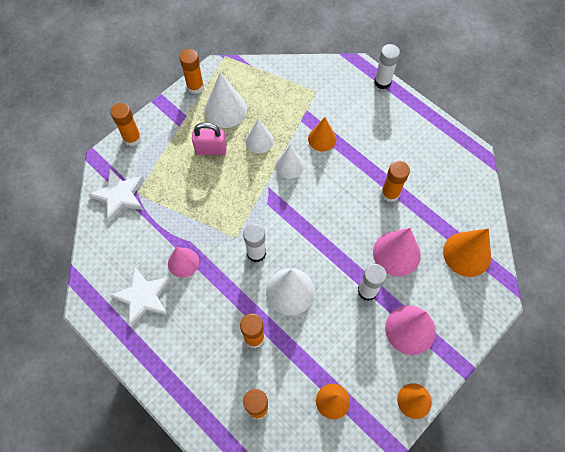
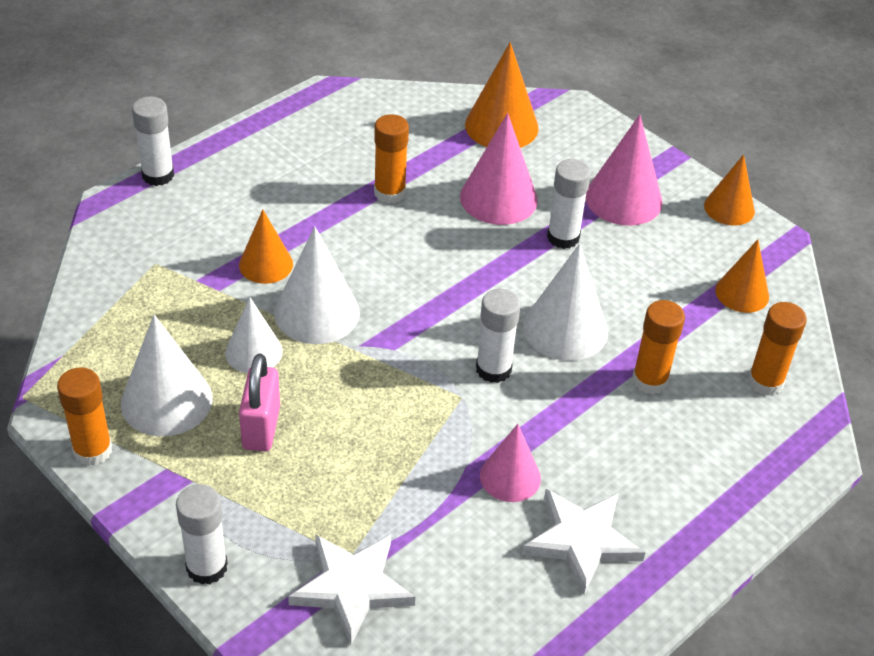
camera: 90 degrees left, 20 degrees down
(132, 138) = (207, 567): orange glue stick -> white glue stick
(289, 165) = (317, 312): white cone -> white cone, size x1.53

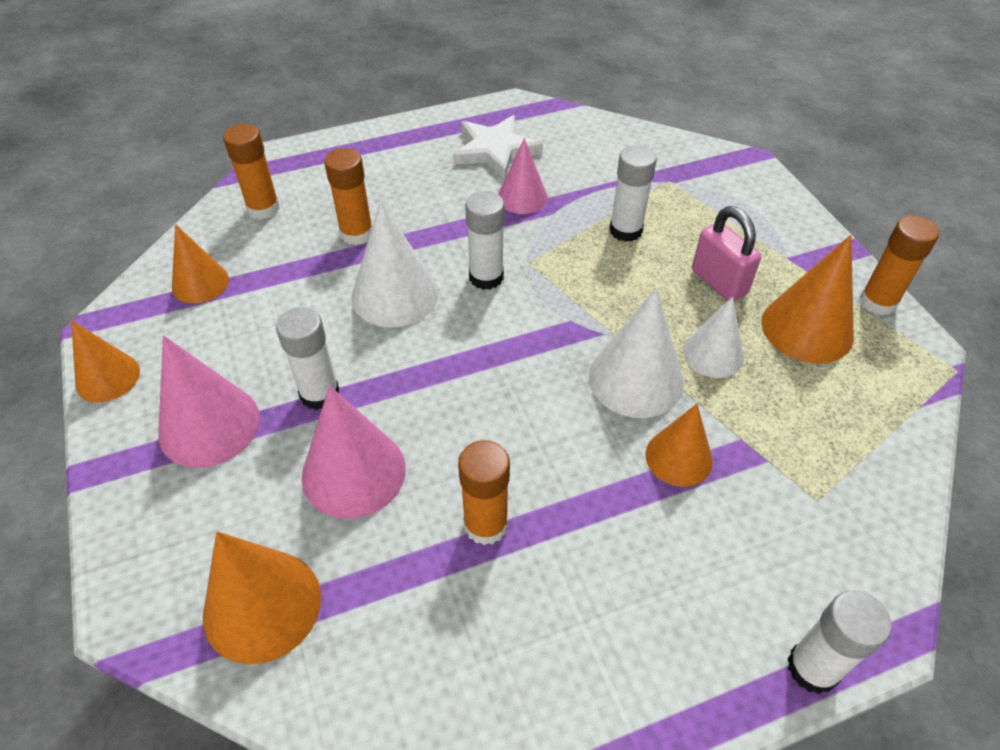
camera: 155 degrees left, 5 degrees up
(166, 400) = (807, 328): white cone -> orange cone
(207, 567) = (778, 199): white glue stick -> white glue stick (625, 230)
(261, 428) = (718, 282): pink padlock -> pink padlock turned 60 degrees counterclockwise
(352, 588) = (672, 163): white star -> none

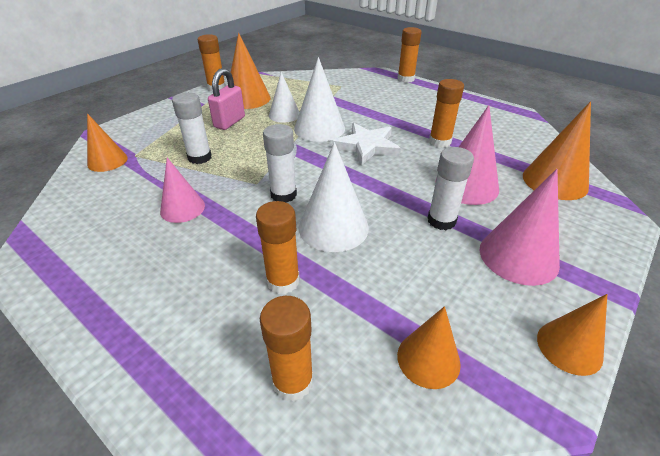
camera: 120 degrees left, 10 degrees down
(495, 150) = (115, 246): white star -> white star (367, 146)
(678, 457) = (352, 111): orange cone -> orange cone (107, 161)
(812, 668) = (406, 79): white glue stick -> orange glue stick

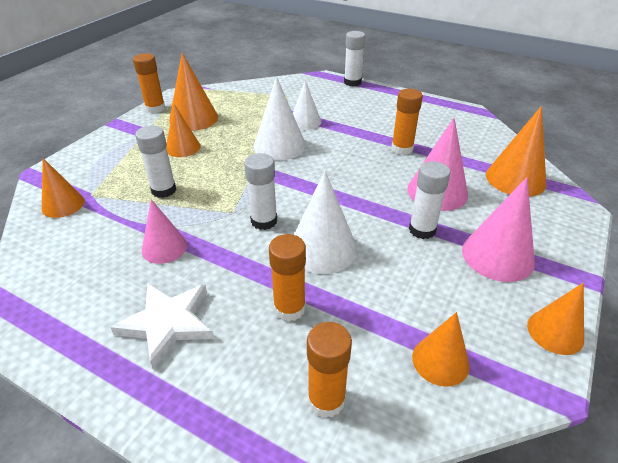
camera: 10 degrees left, 0 degrees up
(229, 122) = (183, 147): pink padlock -> orange cone
(284, 115) = (238, 133): white cone -> white cone (305, 121)
(367, 146) = (332, 160): white star -> white star (168, 323)
(406, 79) = (352, 82): orange glue stick -> white glue stick

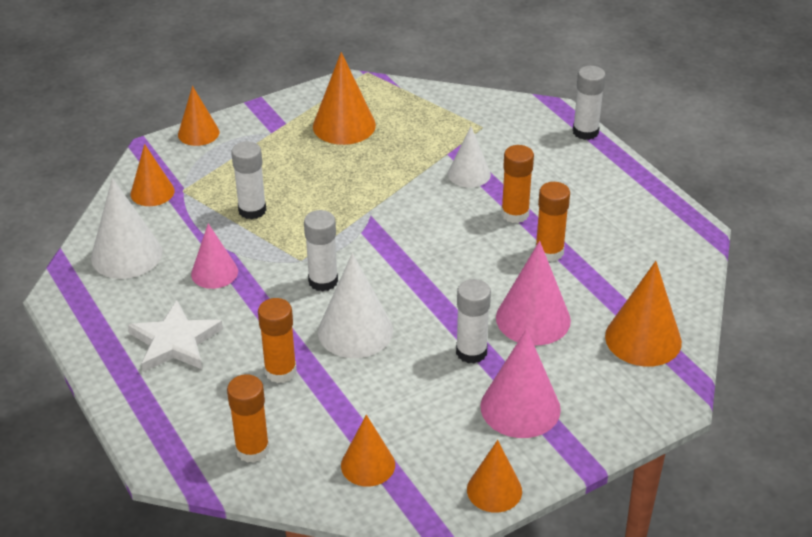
camera: 30 degrees right, 0 degrees up
(155, 108) = (311, 96): orange glue stick -> orange glue stick (515, 214)
(183, 147) = (305, 163): orange cone -> orange cone (198, 133)
(279, 146) = (411, 197): white cone -> white cone (126, 255)

